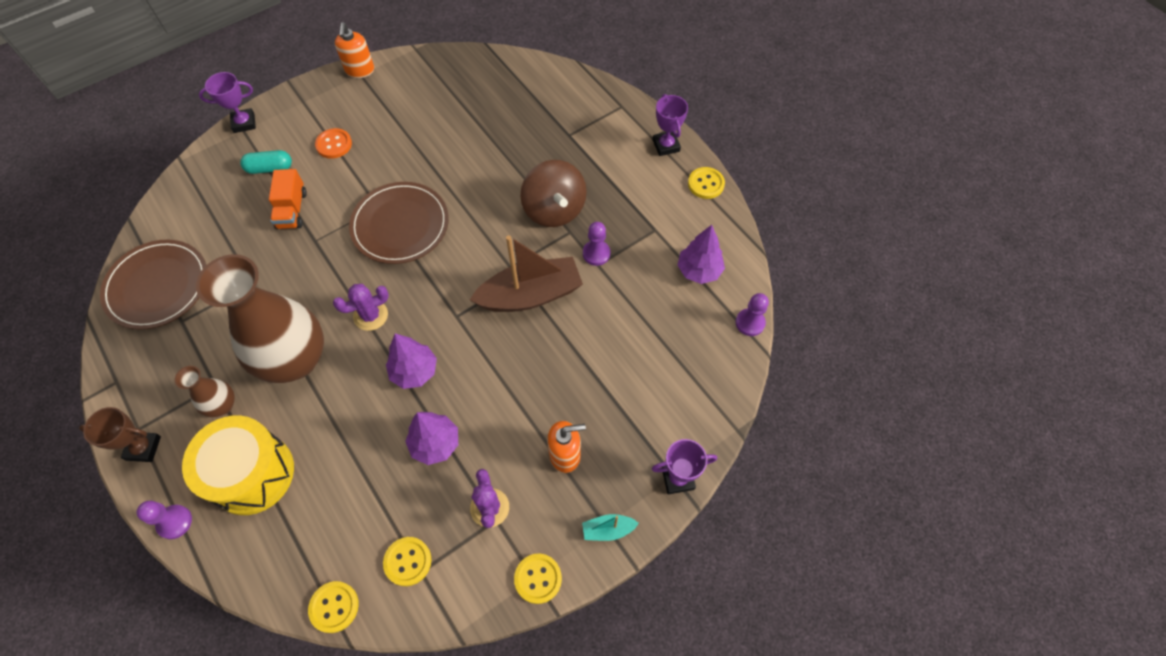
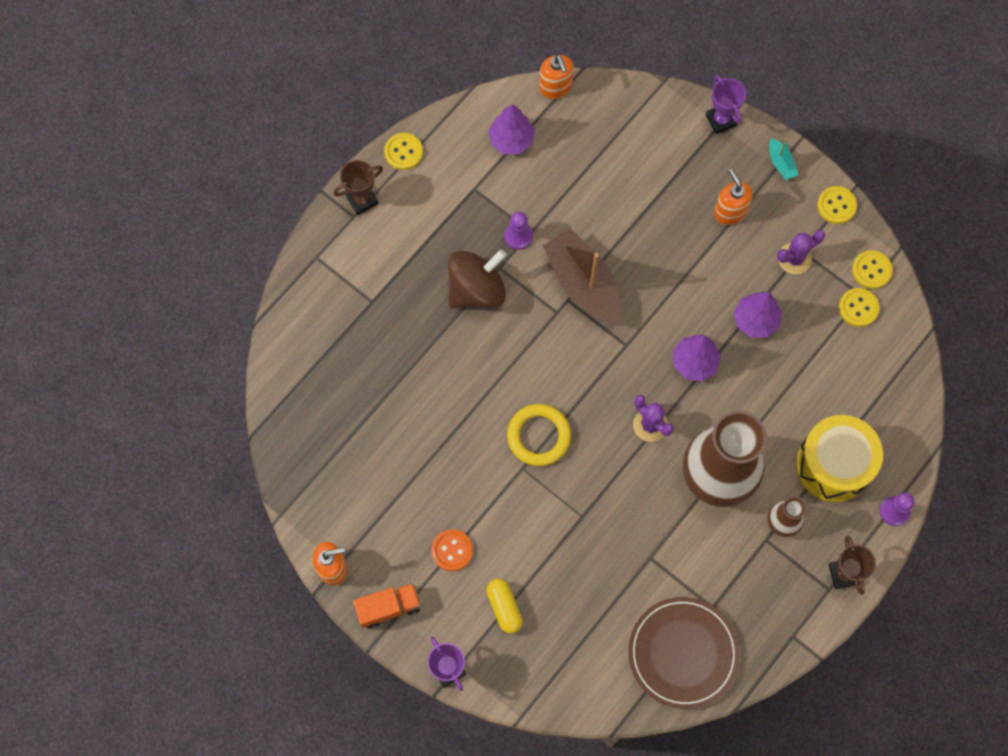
camera: 105 degrees left, 10 degrees up
(270, 168) = (504, 607): turquoise capsule -> yellow capsule
(292, 210) = (552, 557): orange truck -> orange truck (388, 607)
(334, 607) = (911, 351): yellow button -> yellow button (871, 270)
(400, 225) = (538, 436): brown plate -> yellow ring
(666, 146) = (362, 200): purple trophy -> brown trophy
(750, 323) = (555, 87): purple pawn -> orange soap dispenser

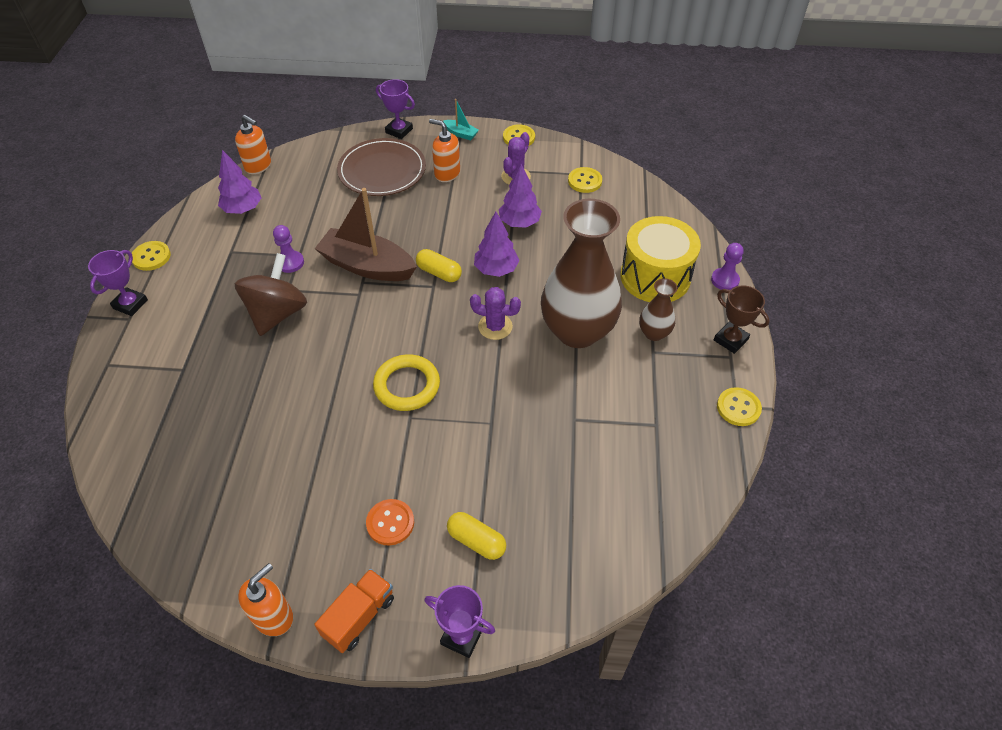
camera: 35 degrees left, 20 degrees down
(362, 200) = (130, 304): brown trophy -> purple trophy
(641, 333) = (439, 273): none -> yellow capsule
(683, 653) = (664, 475): brown plate -> brown plate (382, 170)
(871, 270) = (574, 158): yellow button -> yellow button (738, 408)

